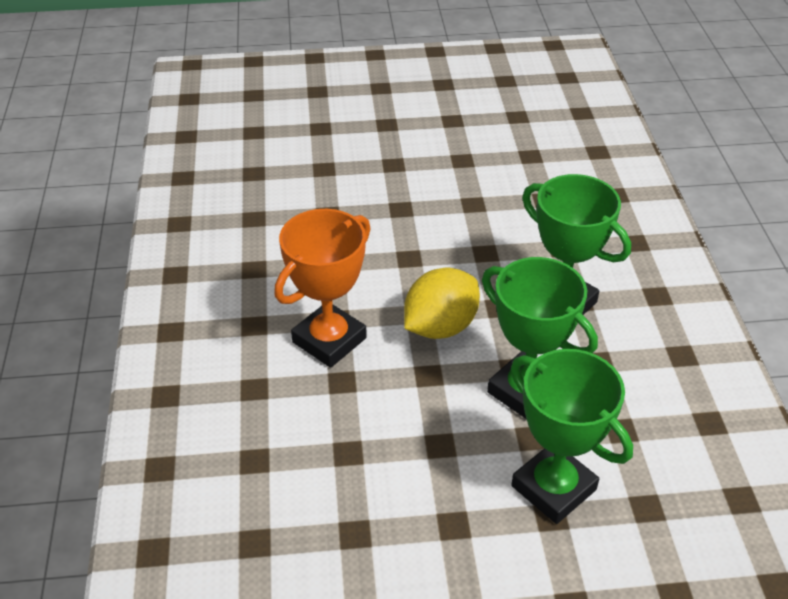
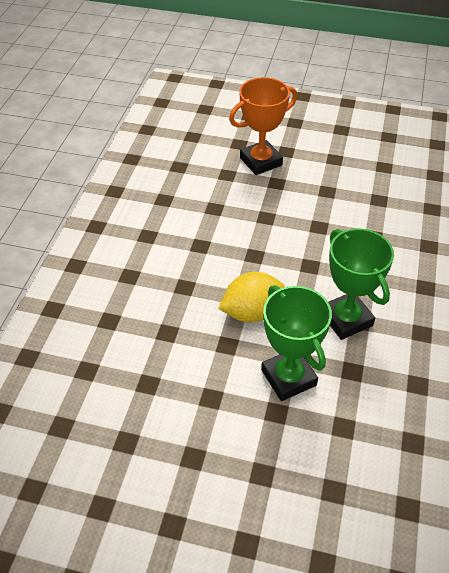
camera: 20 degrees right, 5 degrees up
(329, 340) = (172, 300): orange trophy -> orange trophy (260, 161)
(553, 488) = (273, 454): green trophy -> none

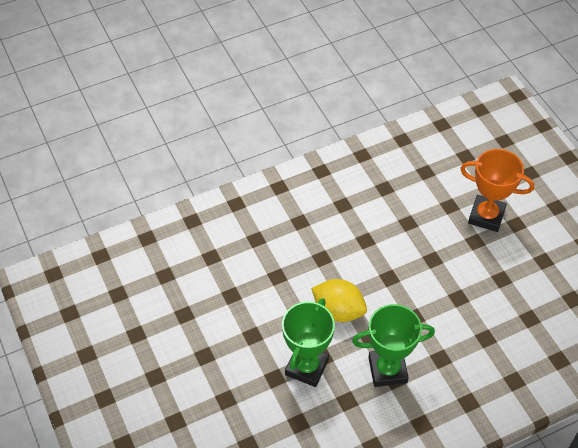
camera: 50 degrees right, 5 degrees up
(346, 319) = (387, 370): green trophy -> green trophy turned 60 degrees clockwise

